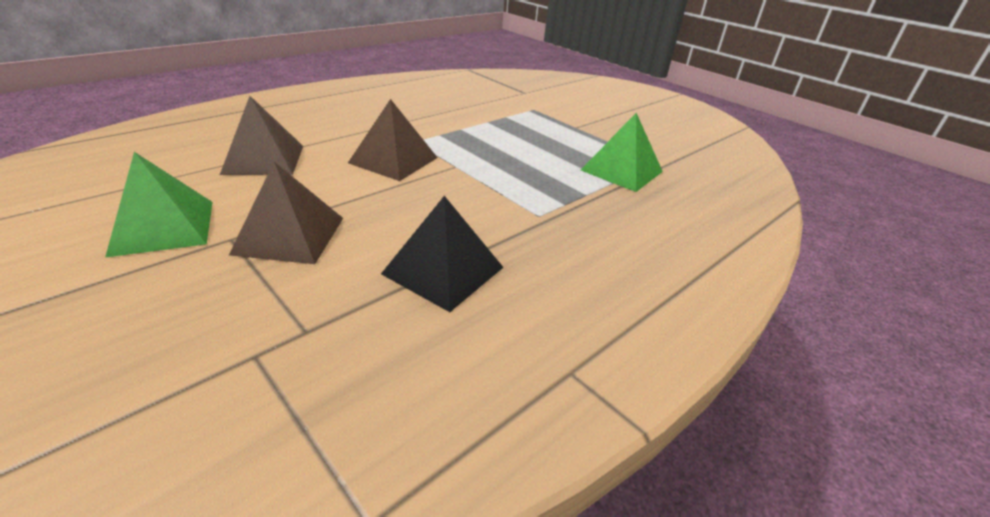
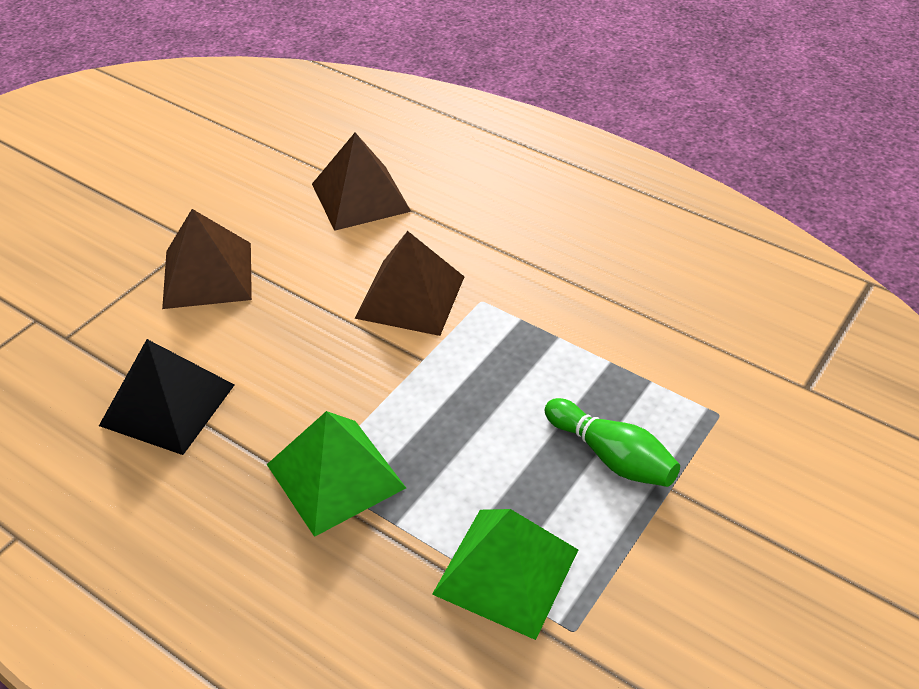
camera: 80 degrees right, 10 degrees up
(163, 227) = (202, 196): green pyramid -> green pyramid (335, 476)
(552, 134) = (611, 456): none -> green bowling pin

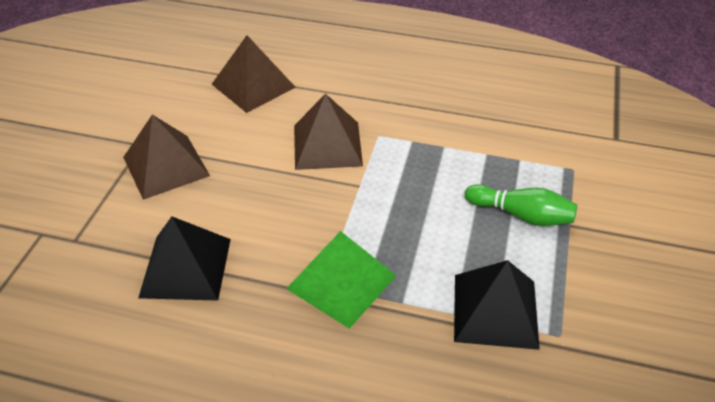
camera: 20 degrees left, 0 degrees up
(506, 571) = (495, 310): green pyramid -> black pyramid

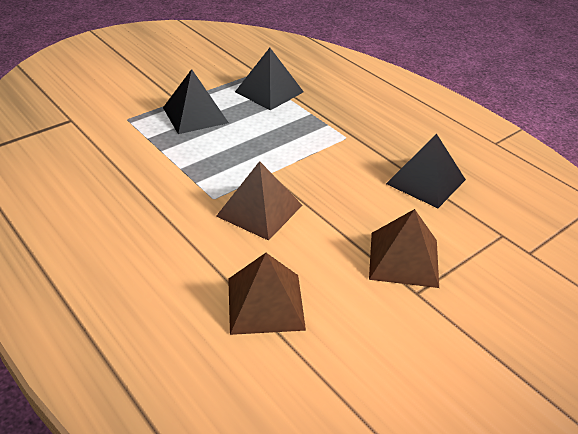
camera: 145 degrees left, 5 degrees down
(341, 282) = (335, 134): green pyramid -> none
(521, 215) = (195, 115): green bowling pin -> black pyramid

